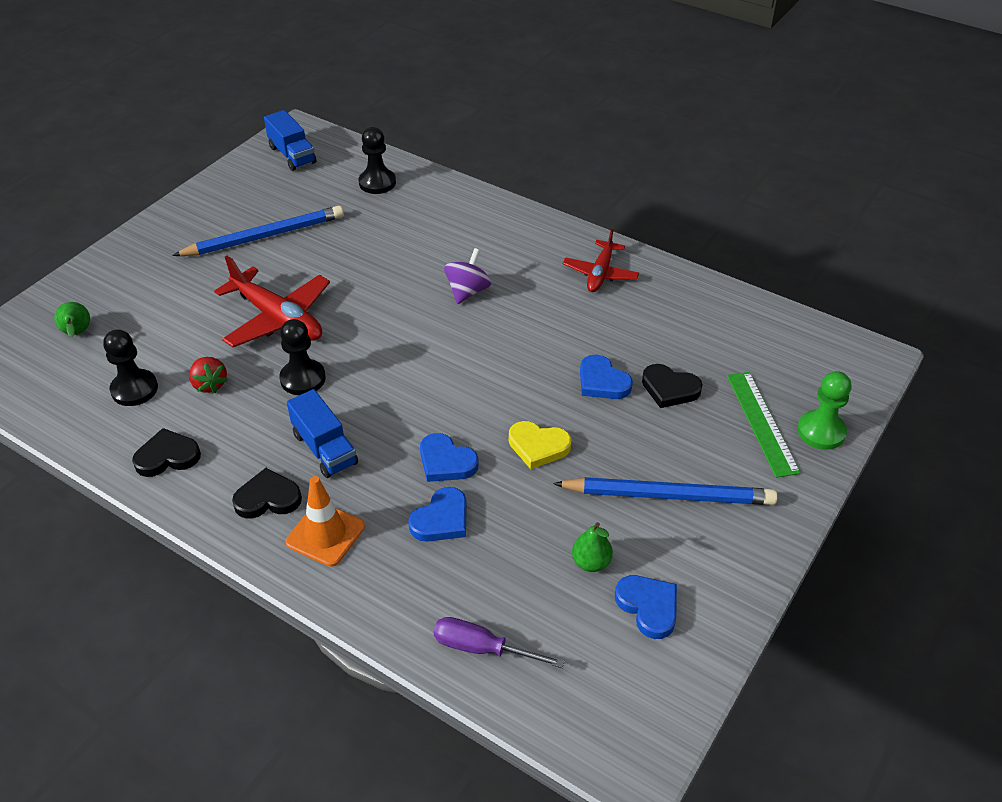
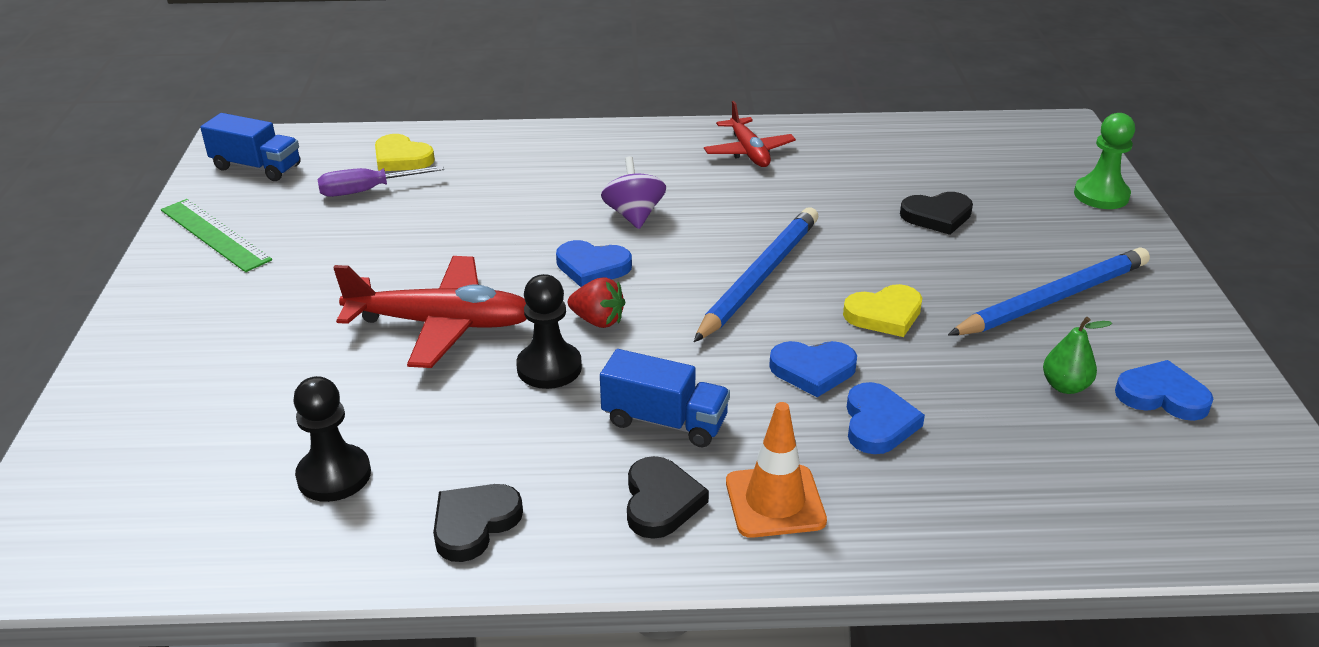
camera: 35 degrees left, 10 degrees down
(77, 334) = (167, 454): green pear -> none
(210, 384) = (435, 424): red strawberry -> red strawberry (598, 321)
(264, 236) = (319, 254): blue pencil -> blue pencil (759, 278)
(268, 498) = (661, 502): black heart -> black heart turned 135 degrees clockwise
(377, 183) = (401, 158): black pawn -> yellow heart
(482, 648) = (1073, 515): purple screwdriver -> purple screwdriver (367, 191)
(602, 382) = (870, 236): blue heart -> blue heart (592, 267)
(761, 423) = (1048, 209): green ruler -> green ruler (215, 235)

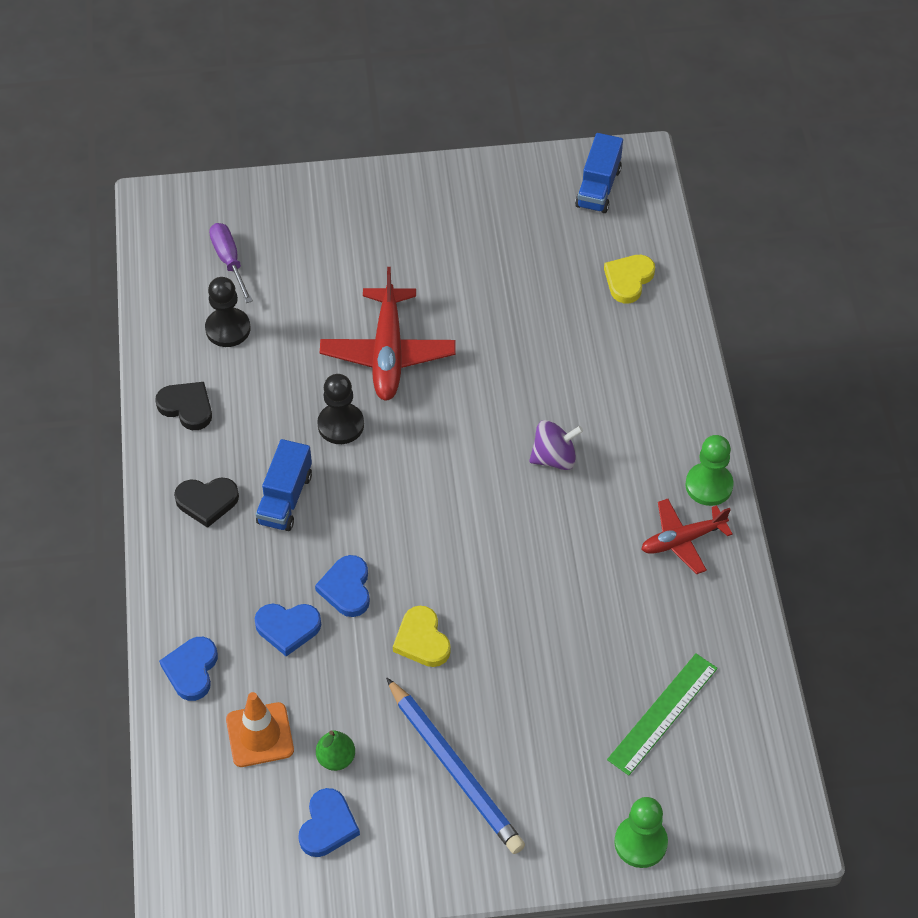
camera: 85 degrees right, 20 degrees up
(215, 235) = (492, 191): green ruler -> green ruler (662, 713)
(367, 191) = (570, 268): purple screwdriver -> purple screwdriver (229, 261)
(592, 267) = (471, 436): blue heart -> blue heart (191, 670)
(598, 321) = (399, 448): red strawberry -> none
(684, 134) = (709, 485): none -> green pawn
(759, 278) = (467, 552): blue pencil -> none
(775, 501) = (208, 564): orange traffic cone -> orange traffic cone (260, 735)
(937, 216) = (582, 692): black heart -> none

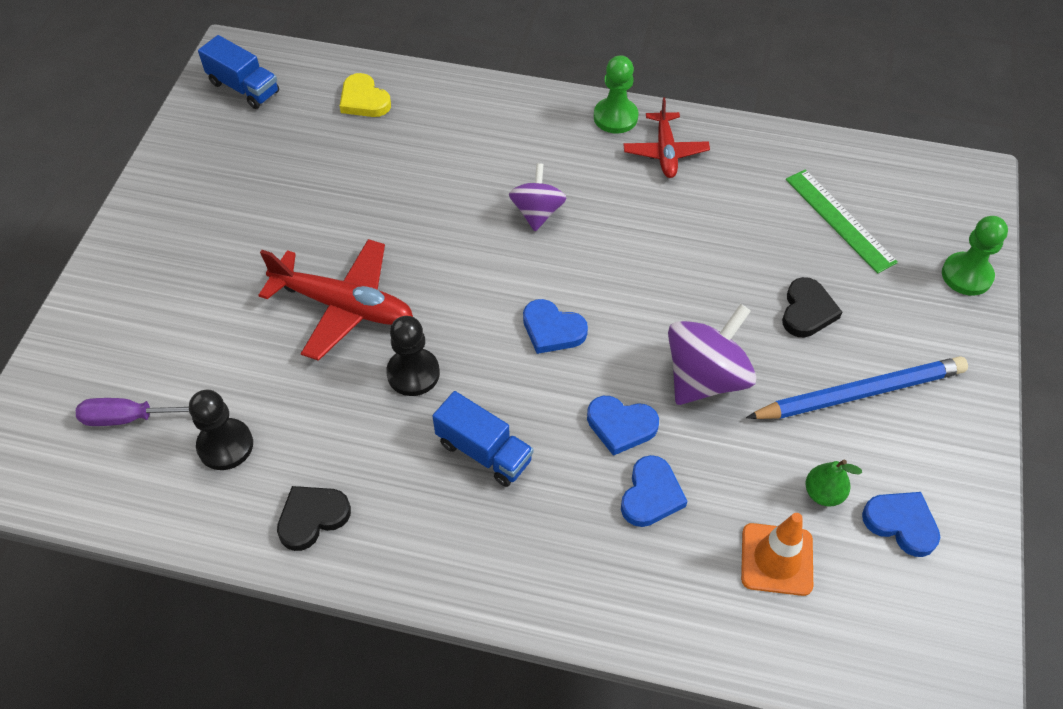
camera: 70 degrees left, 0 degrees up
(191, 670) = (673, 608): blue heart -> blue heart (552, 330)
(207, 502) = (454, 531): black heart -> black heart (807, 311)
(422, 640) = (705, 378): yellow heart -> purple spinning top

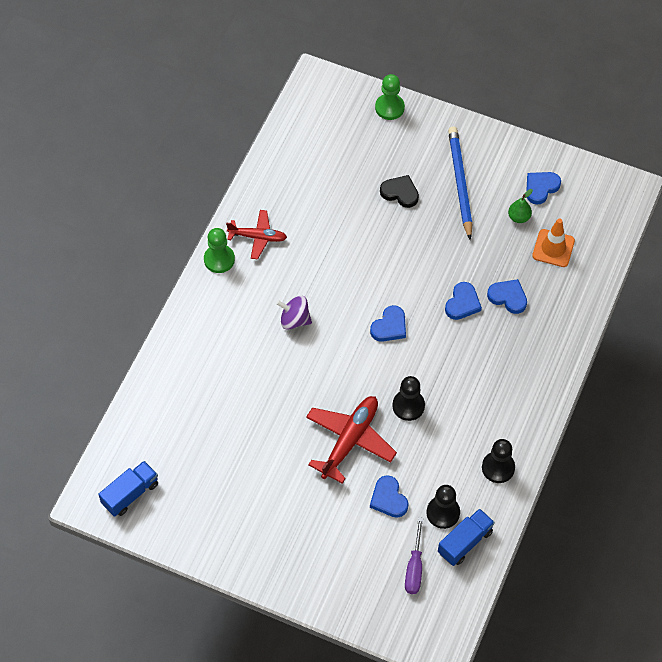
camera: 80 degrees left, 5 degrees up
(247, 368) = (388, 499): none -> blue heart
(312, 517) = (498, 468): black heart -> black pawn
(364, 100) = (164, 413): yellow heart -> none
(484, 451) = (468, 375): blue truck -> blue truck (465, 542)
(705, 378) = (437, 254): purple spinning top -> none
(839, 220) = (335, 157): green ruler -> none

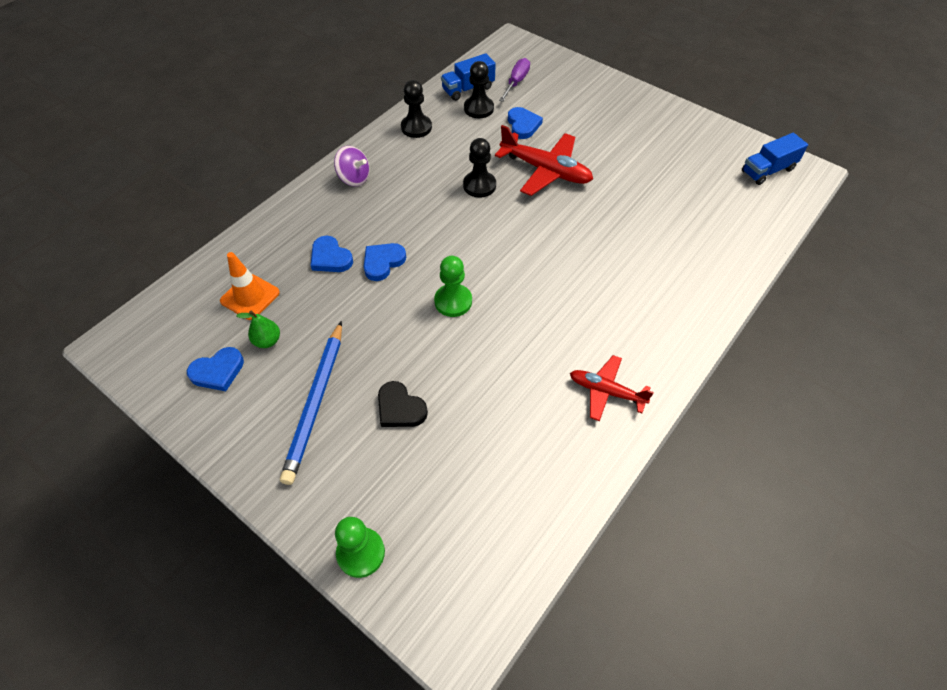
camera: 165 degrees left, 5 degrees down
(219, 259) = (661, 374): green pawn -> green pawn (453, 301)
(294, 320) = (578, 285): purple spinning top -> purple spinning top (354, 178)
(350, 440) = (546, 170): red plane -> red plane turned 105 degrees counterclockwise
(389, 326) = (472, 256): blue heart -> none

